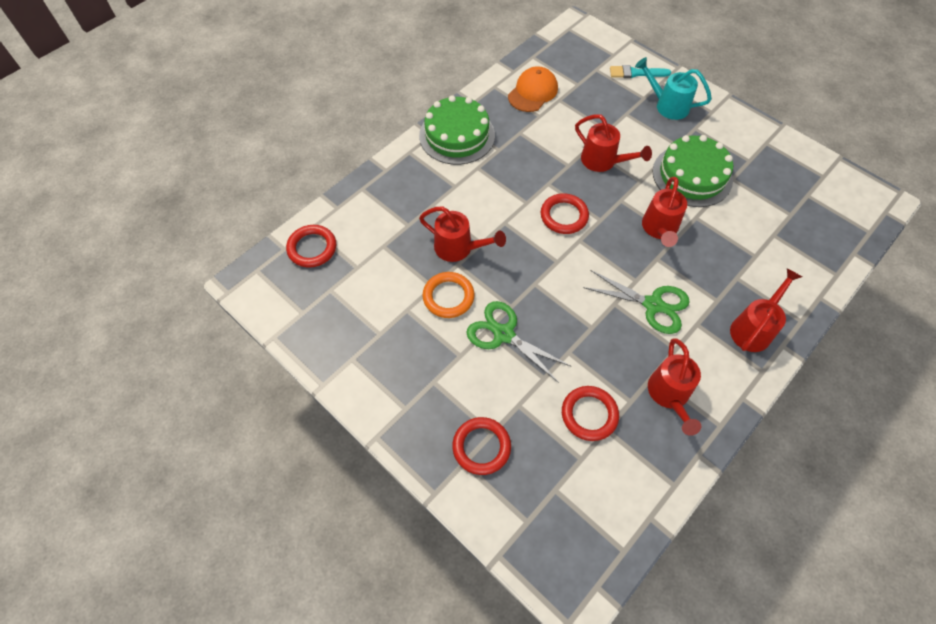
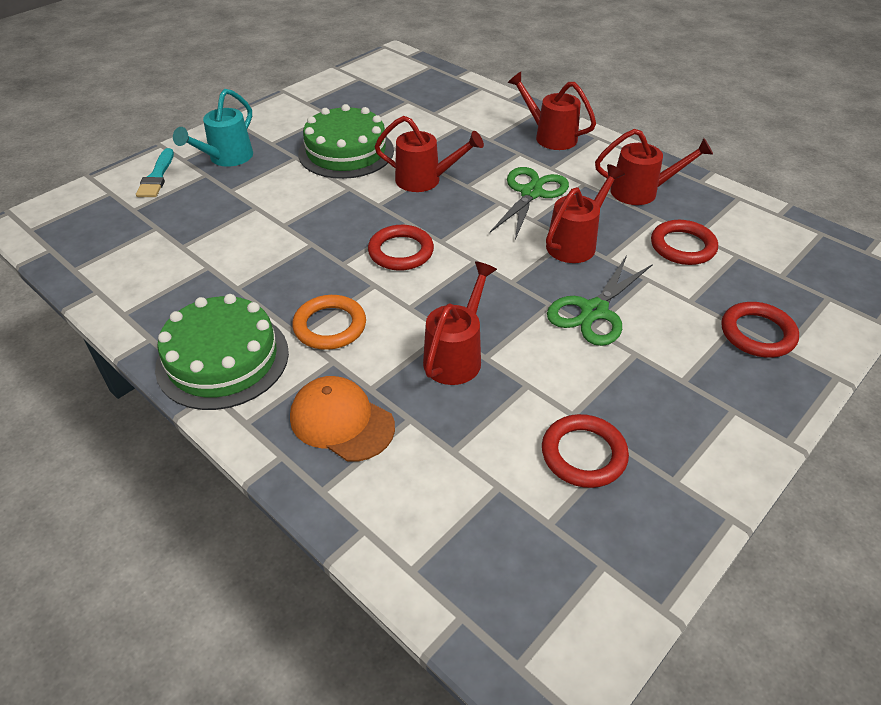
camera: 90 degrees left, 15 degrees down
(312, 248) = (460, 563): red ring -> red ring (583, 454)
(448, 297) = (543, 366): orange ring -> orange ring (330, 326)
(533, 92) = (155, 271): orange cap -> orange cap (341, 421)
(603, 161) = (311, 214): red watering can -> red watering can (575, 243)

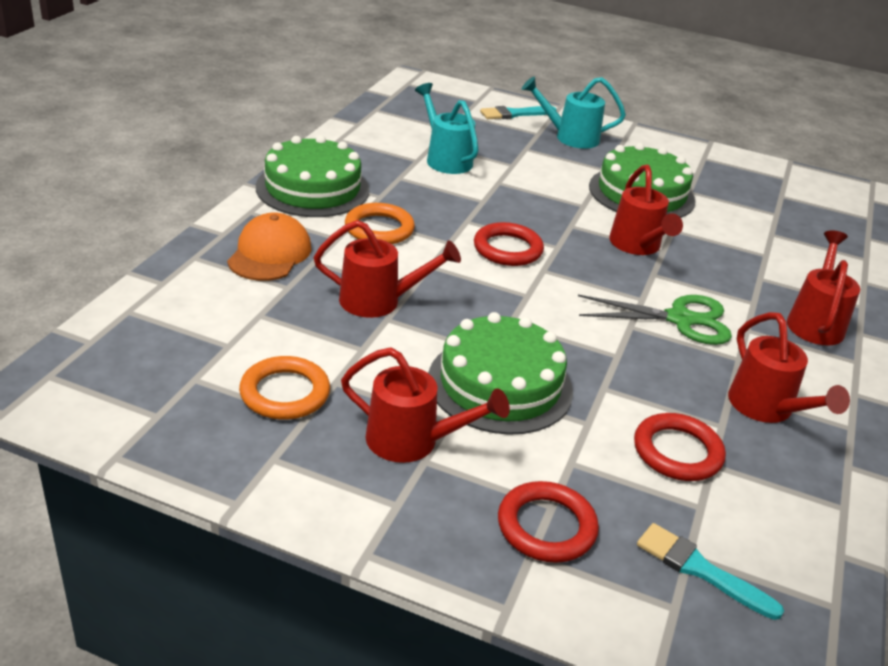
camera: 65 degrees right, 10 degrees down
(218, 246) = (445, 159): none -> turquoise watering can
(575, 243) = (612, 361): red watering can -> red watering can (412, 441)
(583, 454) = (285, 393): red ring -> orange ring
(594, 311) = (500, 384): green scissors -> green cake
(795, 275) = (700, 569): none -> turquoise brush

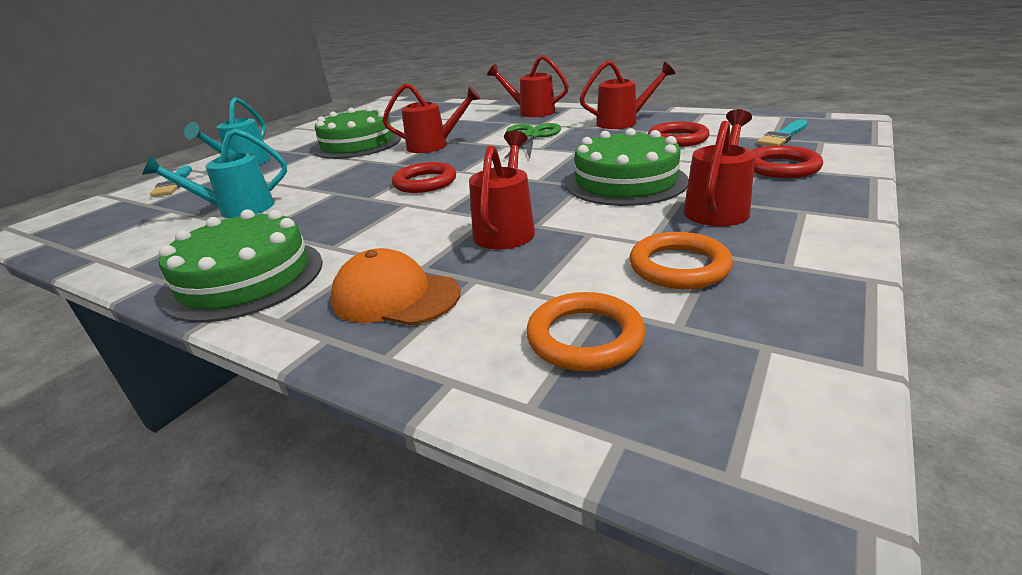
camera: 75 degrees left, 5 degrees down
(379, 229) = (365, 235): orange ring -> orange ring (585, 337)

